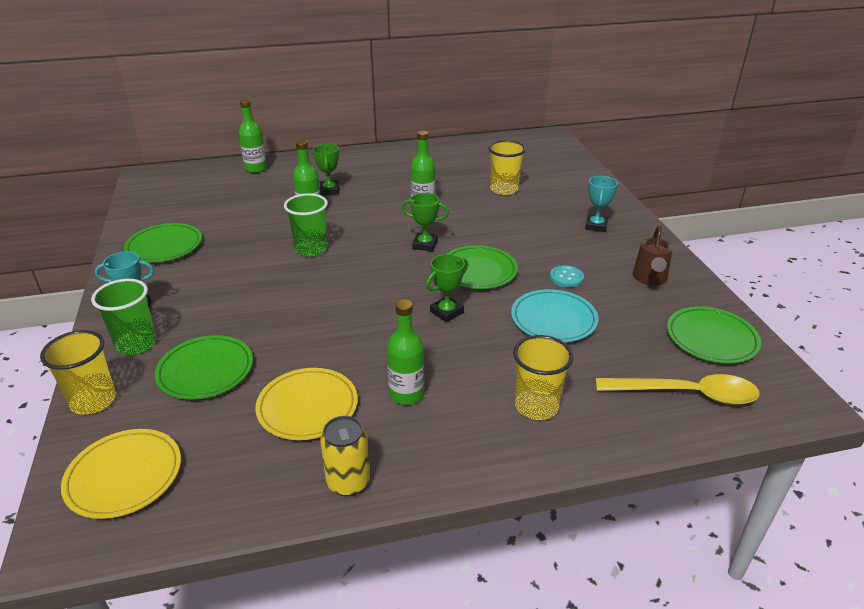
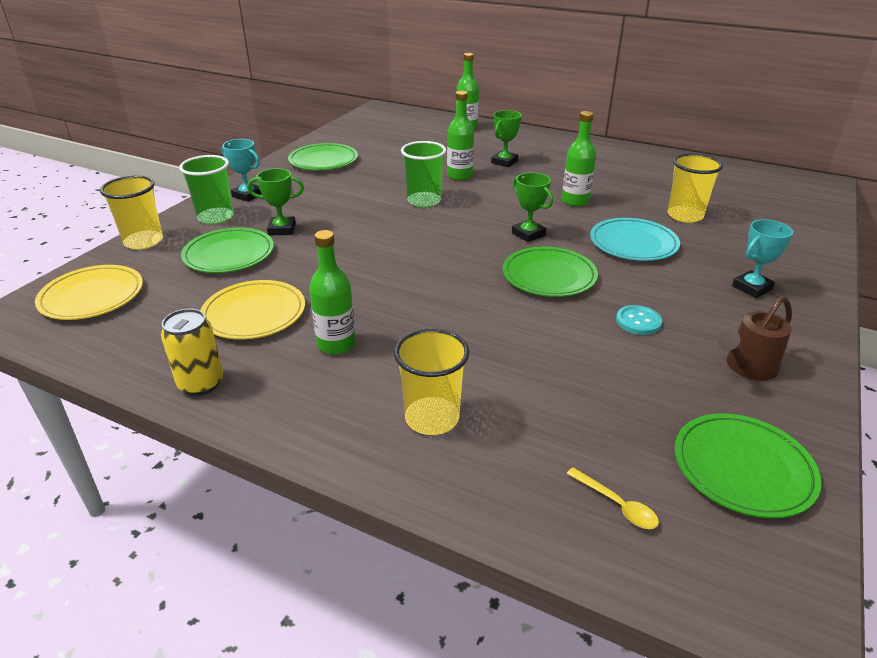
camera: 40 degrees right, 0 degrees up
(446, 312) = (466, 297): green trophy -> green trophy (282, 229)
(553, 319) = (565, 352): turquoise plate -> turquoise plate (633, 243)
(686, 394) = (617, 505): yellow spoon -> yellow spoon, size x0.45

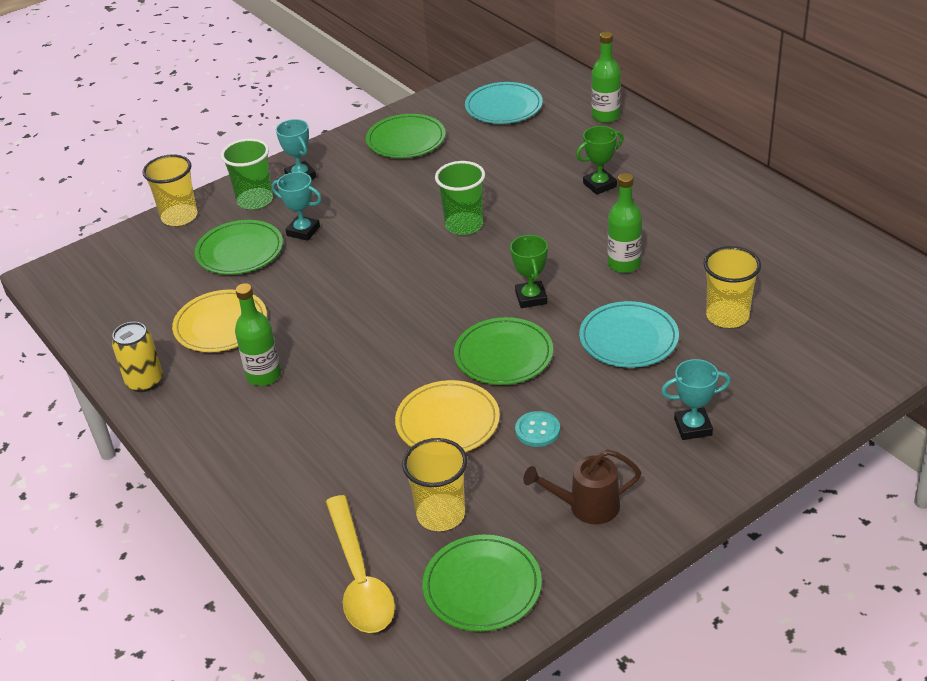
camera: 30 degrees right, 5 degrees up
(92, 296) = (111, 271): yellow plate -> yellow plate (447, 422)
(282, 229) = (303, 231): green trophy -> turquoise trophy
(385, 133) = (503, 107): none -> turquoise plate
(432, 418) = (286, 466): yellow cup -> yellow cup (441, 514)
(459, 176) = (531, 196): green bottle -> none
(617, 505) = (359, 578): yellow spoon -> yellow spoon, size x2.23

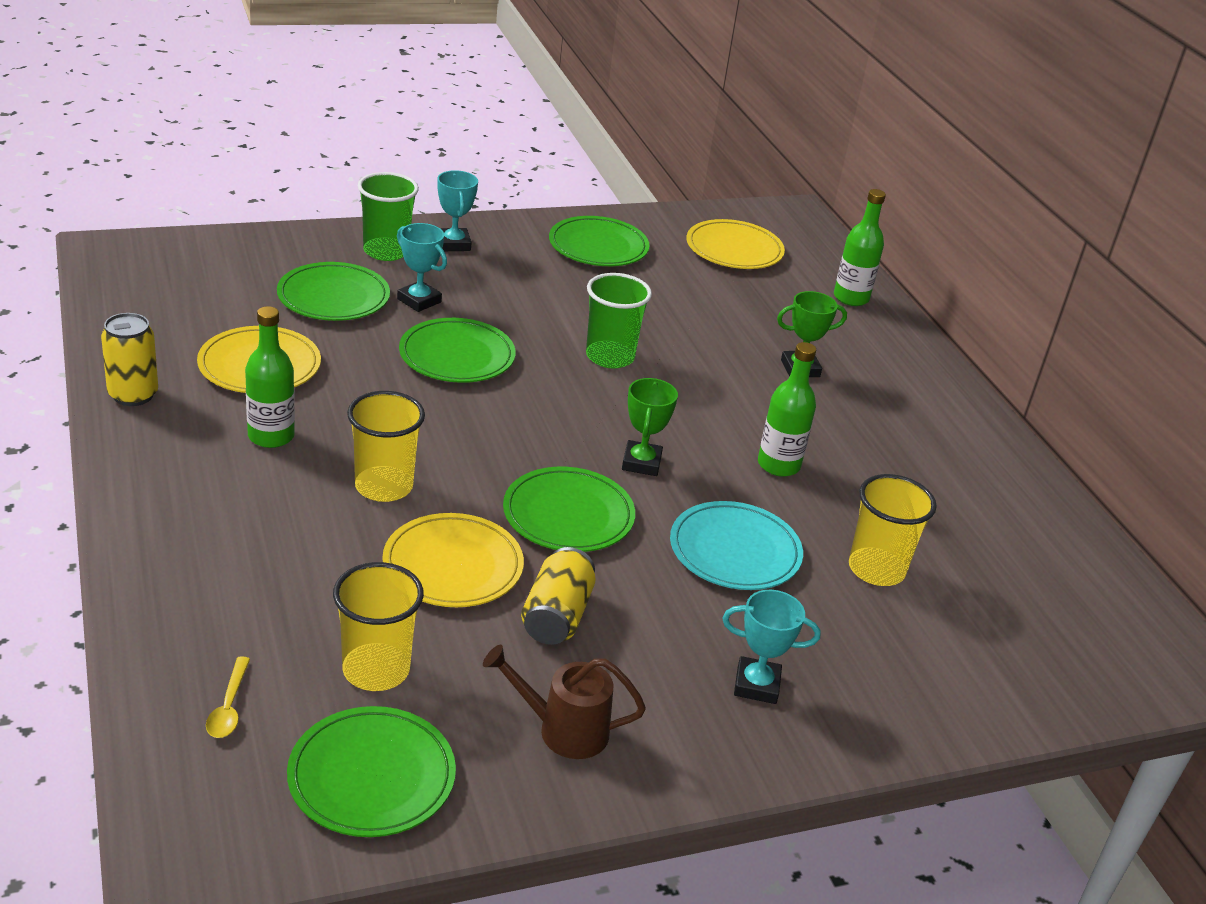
camera: 10 degrees right, 5 degrees down
(179, 217) = (291, 240): yellow cup -> yellow cup (384, 486)
(356, 264) = (457, 356): none -> green plate
(359, 578) = (229, 707): yellow spoon -> yellow spoon, size x0.45
(503, 107) = (734, 249): turquoise plate -> yellow plate
(537, 430) = (557, 616): turquoise button -> yellow can

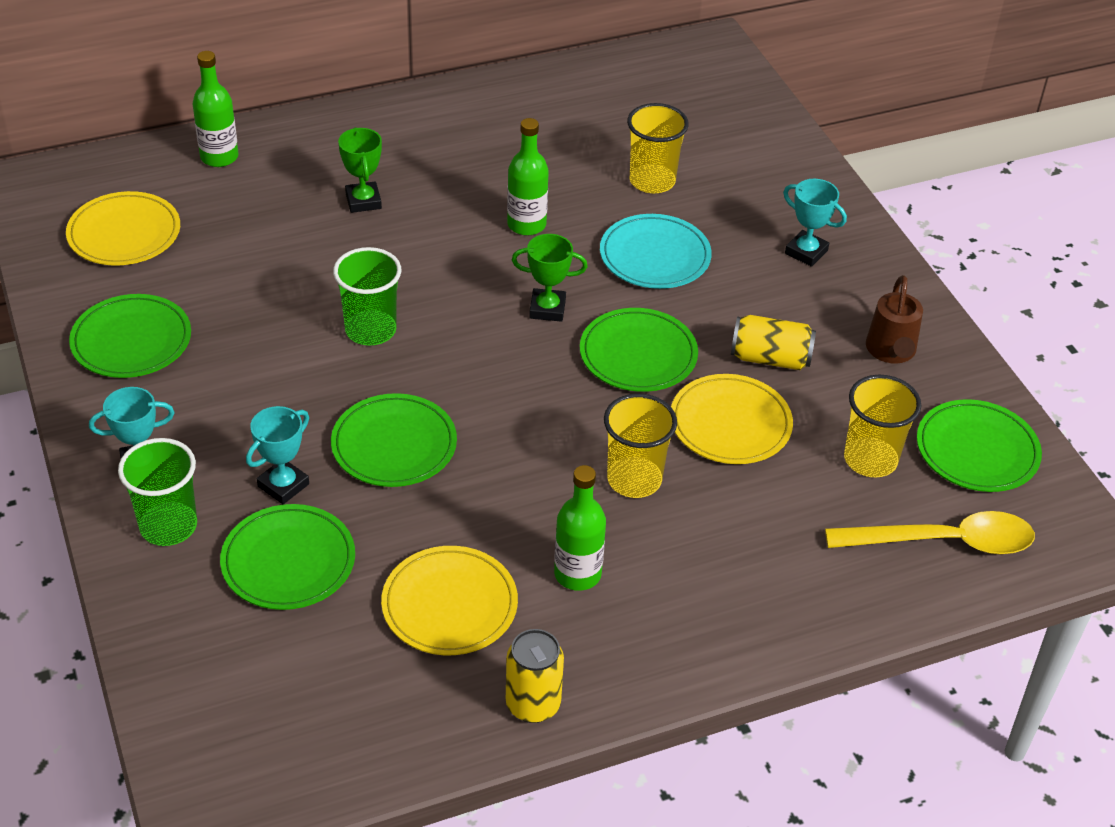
camera: 90 degrees left, 10 degrees up
(229, 707) = (943, 542): yellow spoon -> yellow spoon, size x2.23
(756, 685) = (806, 252): turquoise trophy -> turquoise trophy turned 60 degrees counterclockwise

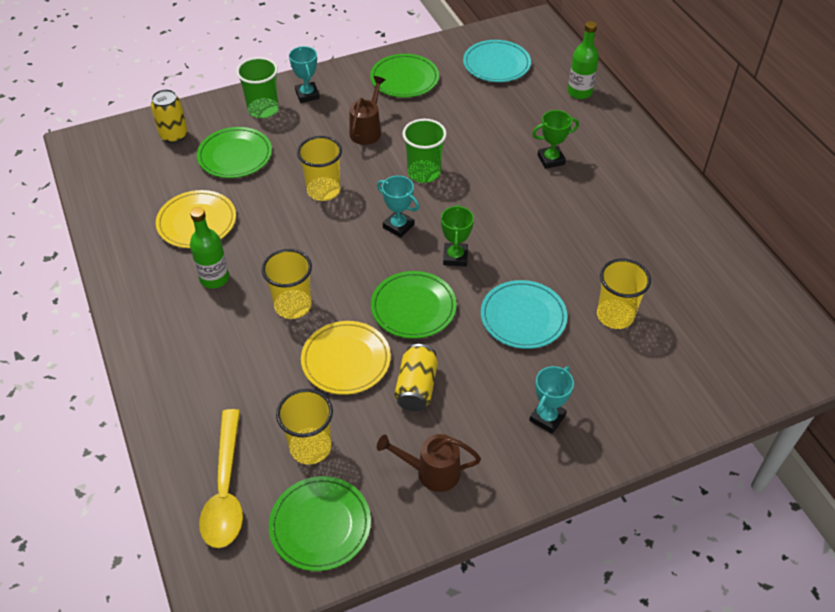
camera: 90 degrees right, 5 degrees up
(124, 233) = (496, 64): yellow plate -> turquoise plate
(256, 390) = (367, 130): none -> brown watering can
(283, 485) = (291, 148): turquoise trophy -> turquoise trophy (398, 226)
(394, 445) = (323, 190): green plate -> yellow cup
(526, 224) = (544, 243): green bottle -> none
(533, 704) = (120, 261): yellow can -> yellow can (174, 135)

